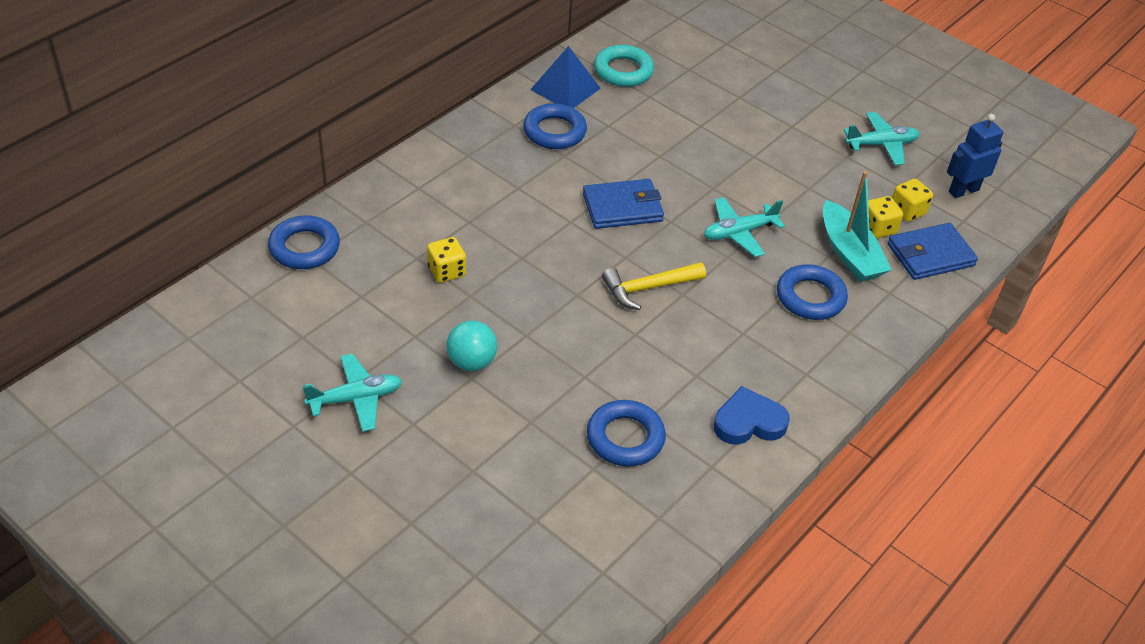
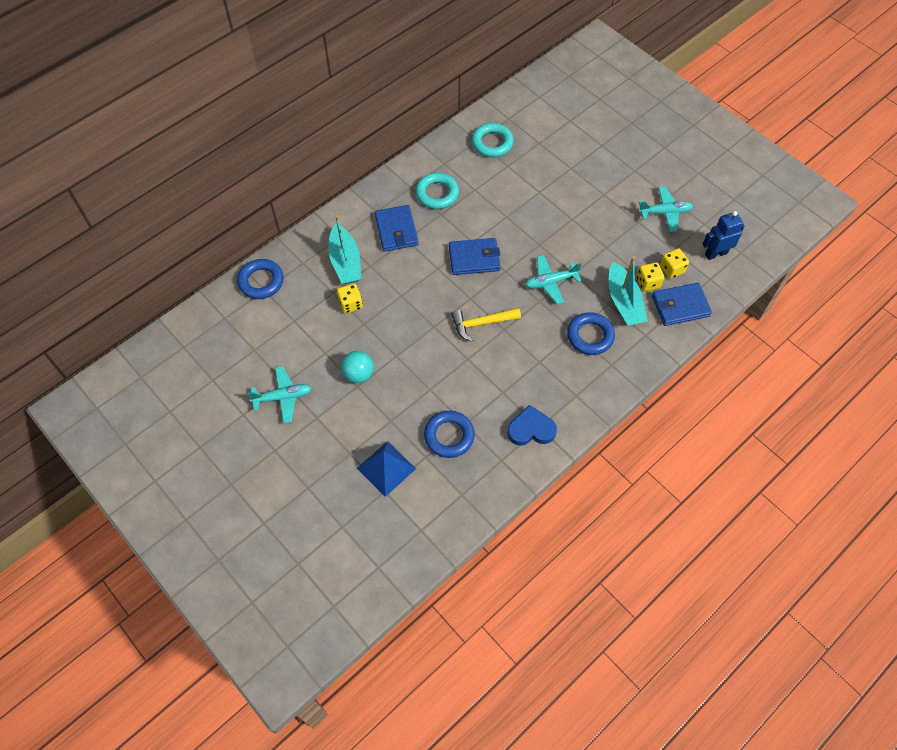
camera: 10 degrees right, 15 degrees up
(431, 218) = (345, 262): none -> turquoise boat
(502, 177) = (396, 230): none -> blue wallet
(554, 131) = (437, 194): blue ring -> turquoise ring
(565, 89) = (449, 157): blue pyramid -> blue pyramid (386, 468)

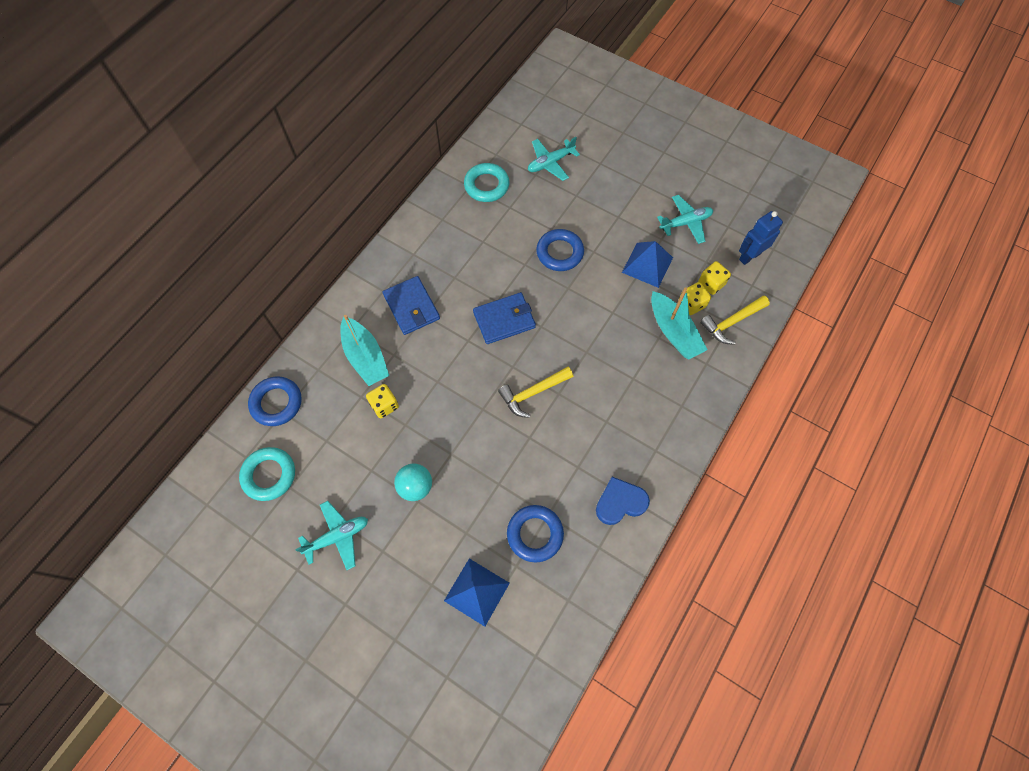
camera: 15 degrees left, 5 degrees up
(437, 194) = (444, 255): turquoise ring -> turquoise ring (269, 475)
(550, 282) = (592, 327): turquoise plane -> turquoise plane (550, 163)
(590, 336) = (650, 379): blue ring -> blue ring (559, 253)
(618, 240) = (647, 265): none -> blue pyramid
(680, 306) = (732, 322): blue wallet -> yellow hammer

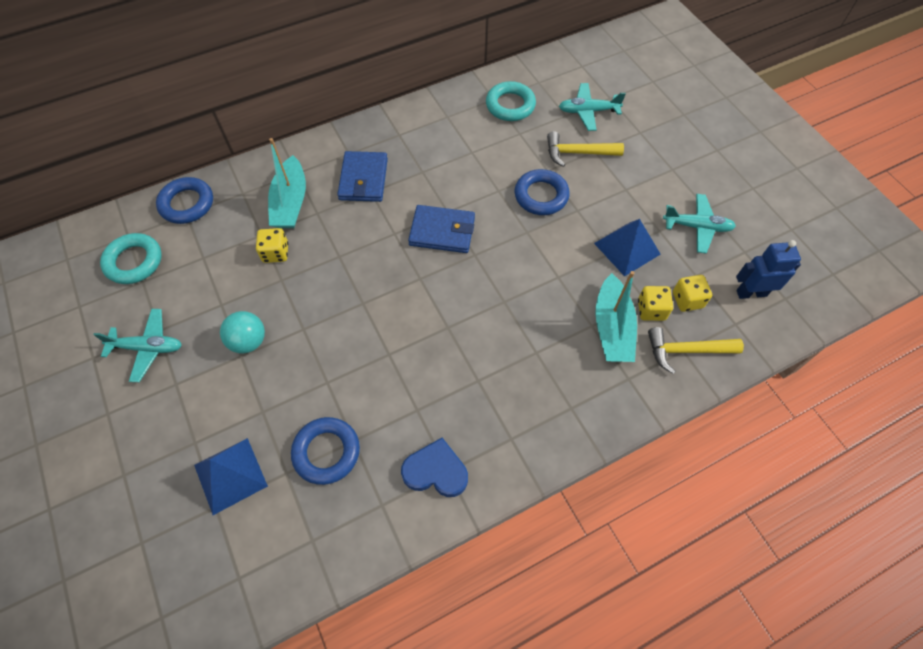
camera: 30 degrees right, 5 degrees down
(533, 393) = (422, 313): yellow hammer -> yellow hammer (578, 153)

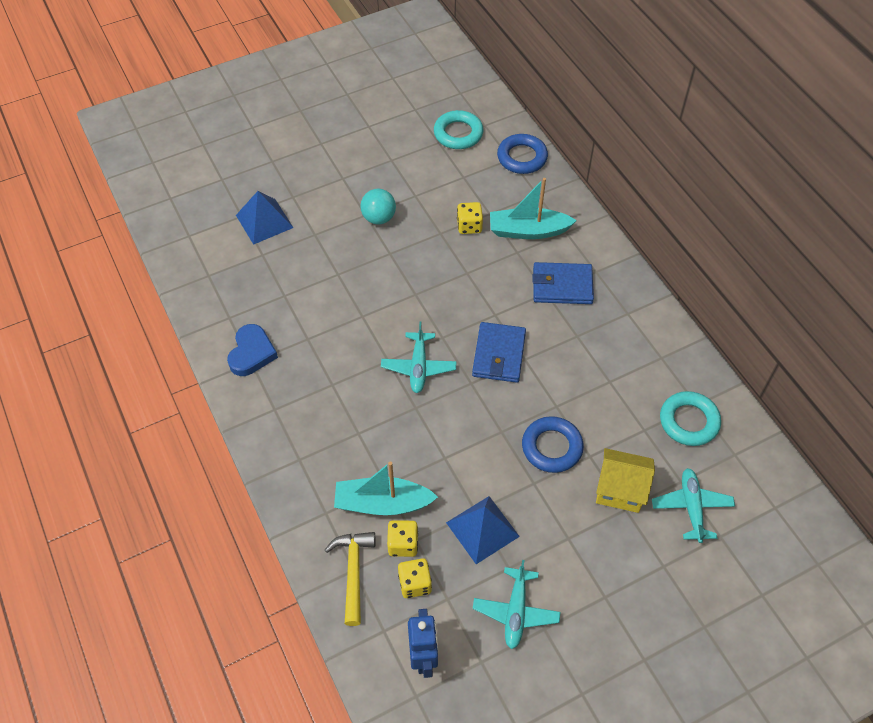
camera: 90 degrees right, 5 degrees down
(148, 348) = (375, 156): turquoise plane -> turquoise plane (418, 367)
(326, 452) = (276, 278): blue ring -> none
(578, 153) = (620, 490): yellow hammer -> yellow house

